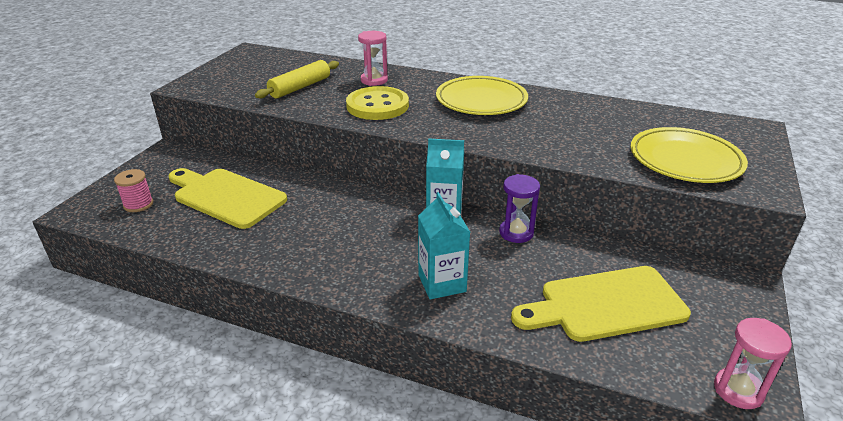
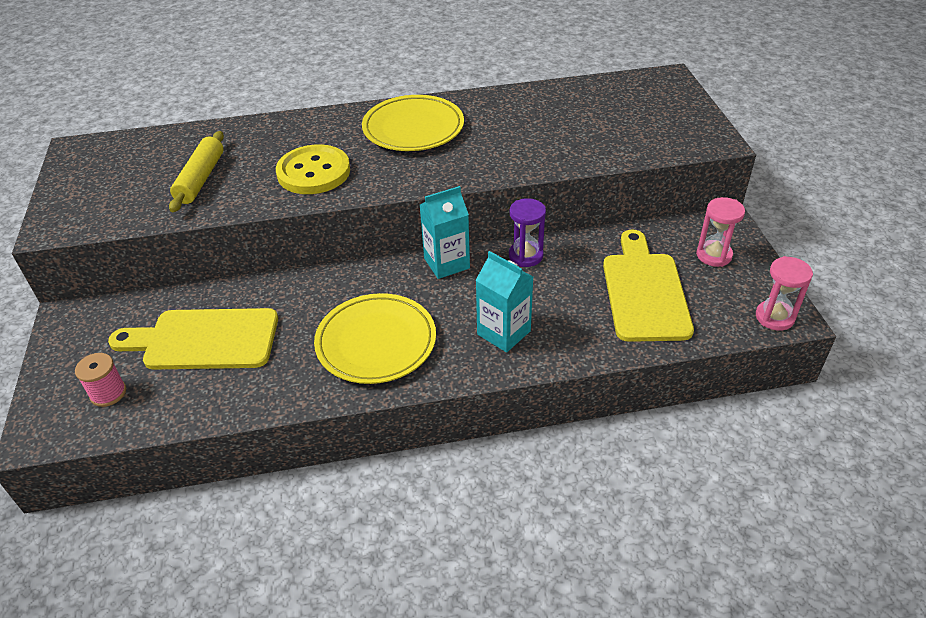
camera: 30 degrees left, 10 degrees up
(374, 80) = (277, 140): pink hourglass -> pink hourglass (714, 255)
(605, 305) = (644, 291): yellow cutting board -> yellow cutting board turned 135 degrees clockwise
(685, 160) = (639, 132): yellow plate -> yellow plate (376, 342)

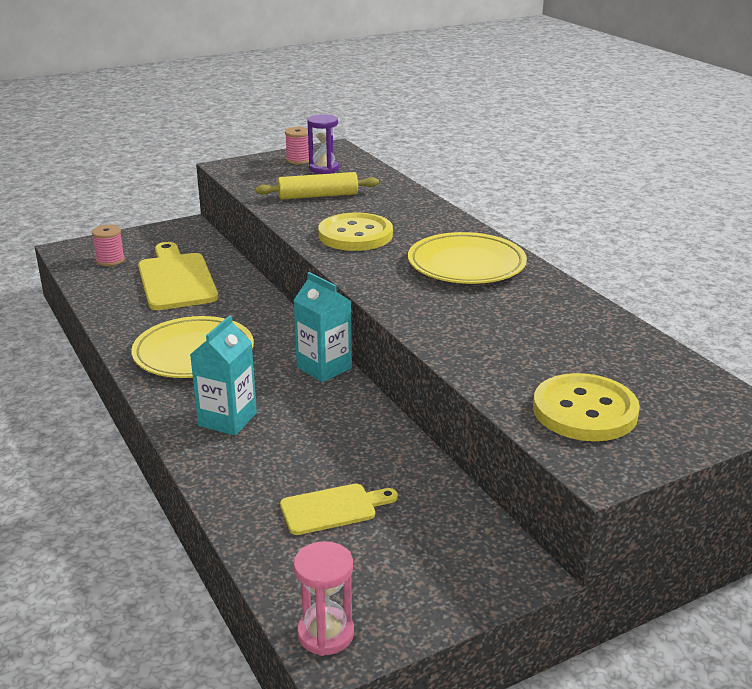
camera: 70 degrees right, 15 degrees down
(87, 176) = (299, 160): none -> pink spool
(526, 256) = (360, 414): purple hourglass -> purple hourglass (324, 169)
(644, 291) = (333, 508): yellow cutting board -> yellow cutting board, size x0.56
(650, 130) = (585, 411): none -> yellow button
(714, 255) = (437, 564): pink hourglass -> none

